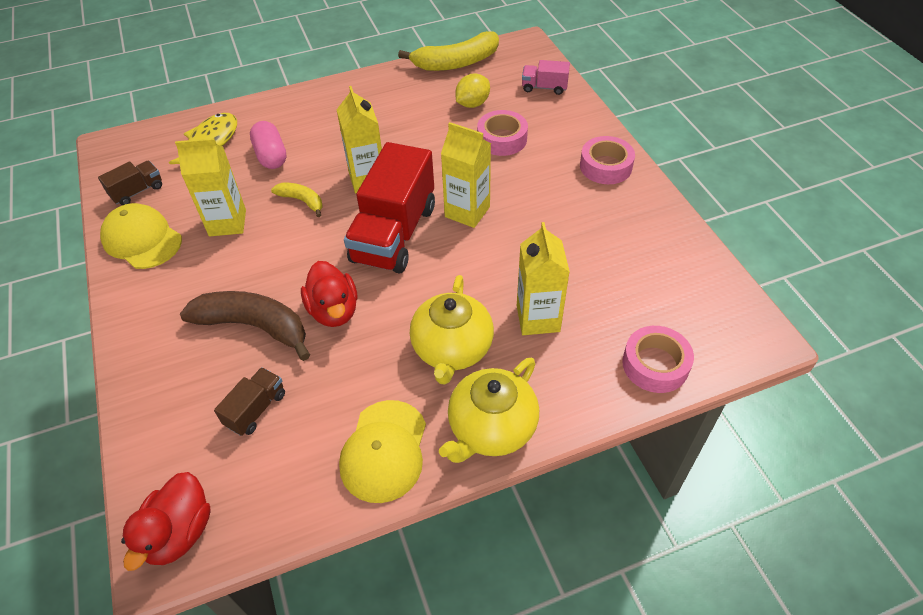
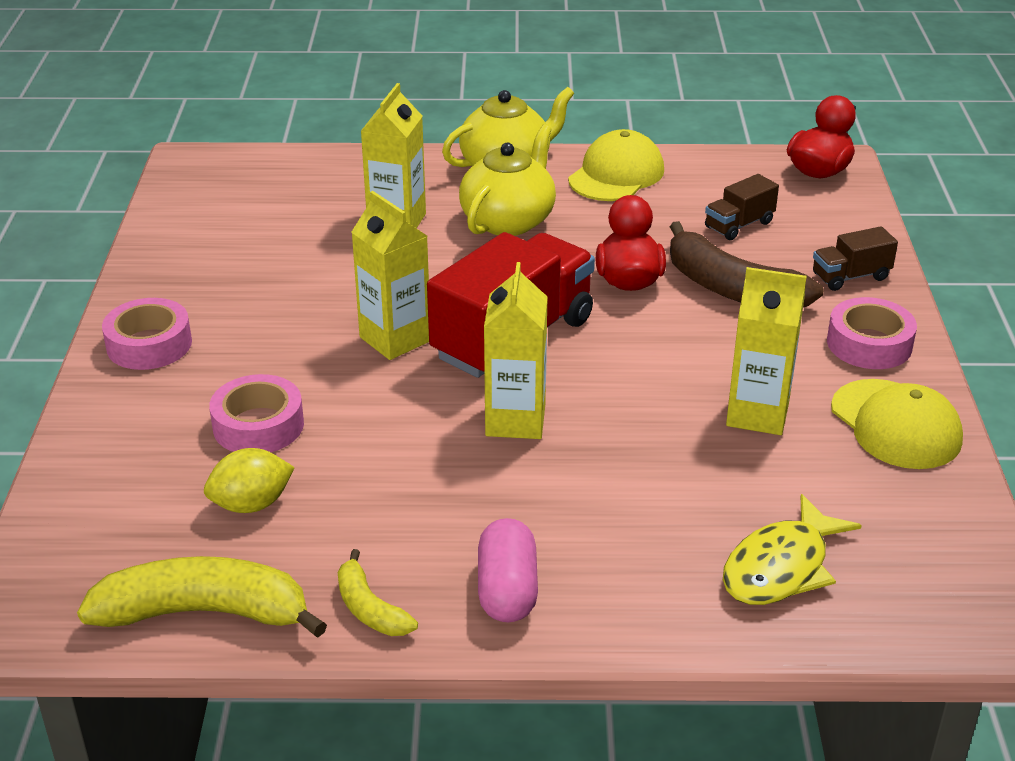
camera: 160 degrees left, 15 degrees down
(137, 191) = (917, 505): brown truck -> brown truck (850, 276)
(271, 156) = (667, 507): pink capsule -> pink capsule (507, 590)
(302, 201) = (632, 416): yellow banana -> yellow banana (370, 608)
(544, 87) = (96, 499): pink truck -> none
(655, 364) = (313, 168): pink tape -> pink tape (869, 344)

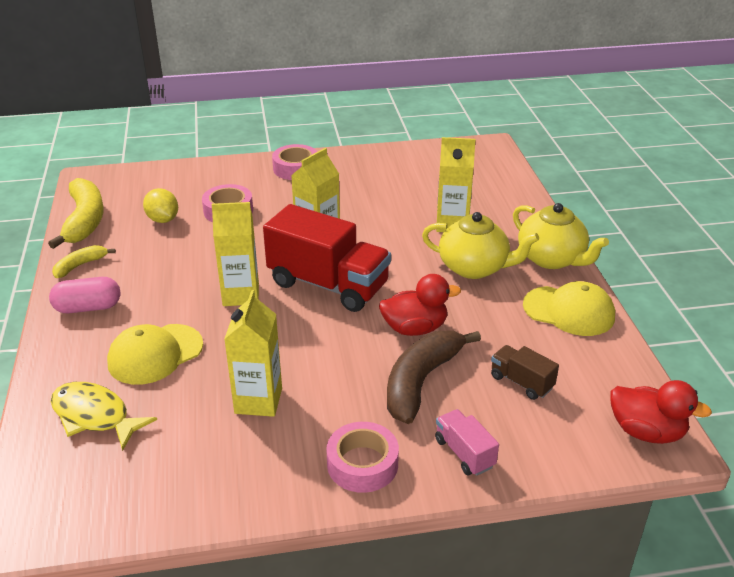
camera: 80 degrees right, 0 degrees up
(850, 276) = (464, 453): brown truck -> pink truck
(895, 424) = (253, 478): yellow cap -> yellow cap (155, 354)

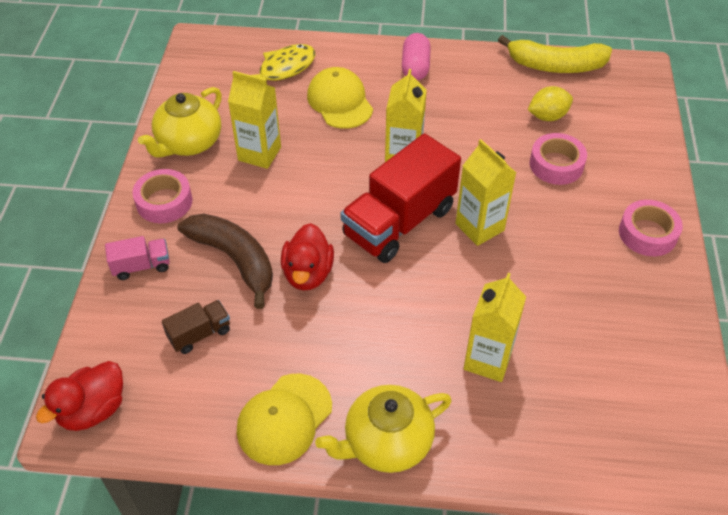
camera: 105 degrees right, 15 degrees up
(80, 265) = (479, 63): yellow banana -> none
(474, 268) = (392, 354): yellow teapot -> yellow teapot (189, 143)

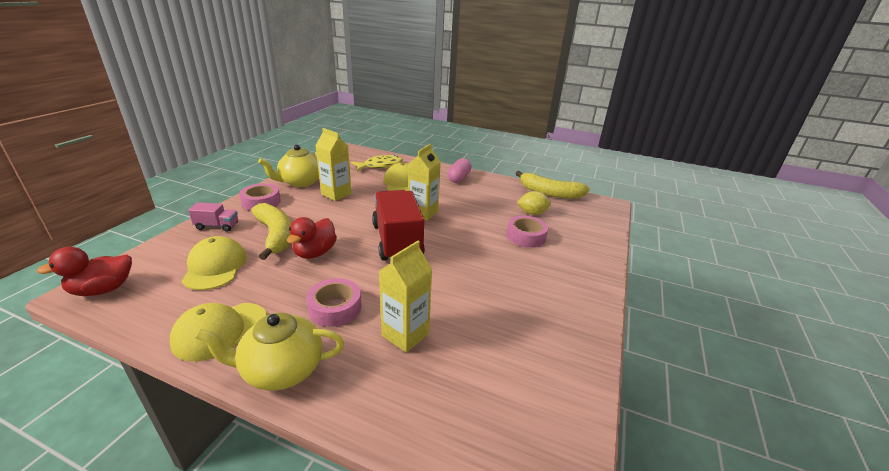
camera: 15 degrees right, 20 degrees down
(200, 334) = (215, 267): brown truck -> yellow cap
(234, 260) = (275, 236): brown banana -> yellow banana
(399, 222) = (397, 241): red truck -> red truck turned 105 degrees clockwise
(479, 227) = (451, 255): yellow carton -> none
(647, 233) = (579, 287): pink tape -> pink tape (335, 308)

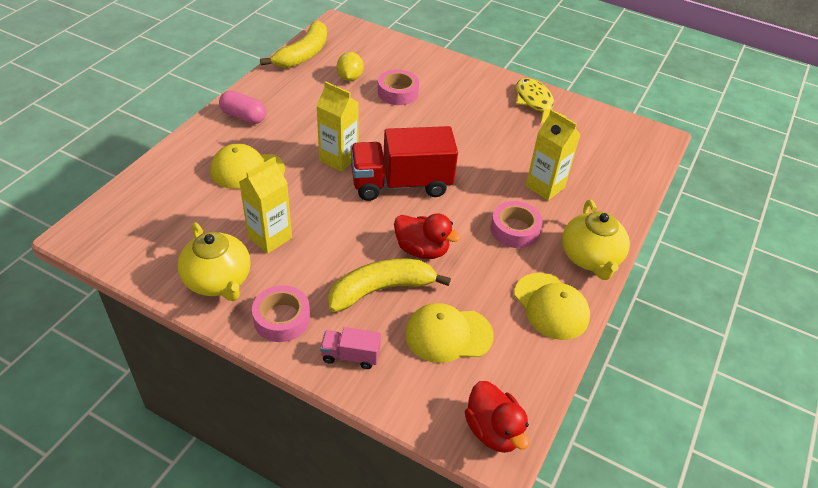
camera: 85 degrees left, 15 degrees up
(217, 226) = (350, 356): pink truck -> pink truck turned 90 degrees counterclockwise
(380, 166) = (176, 190): yellow fish -> yellow fish (535, 102)

